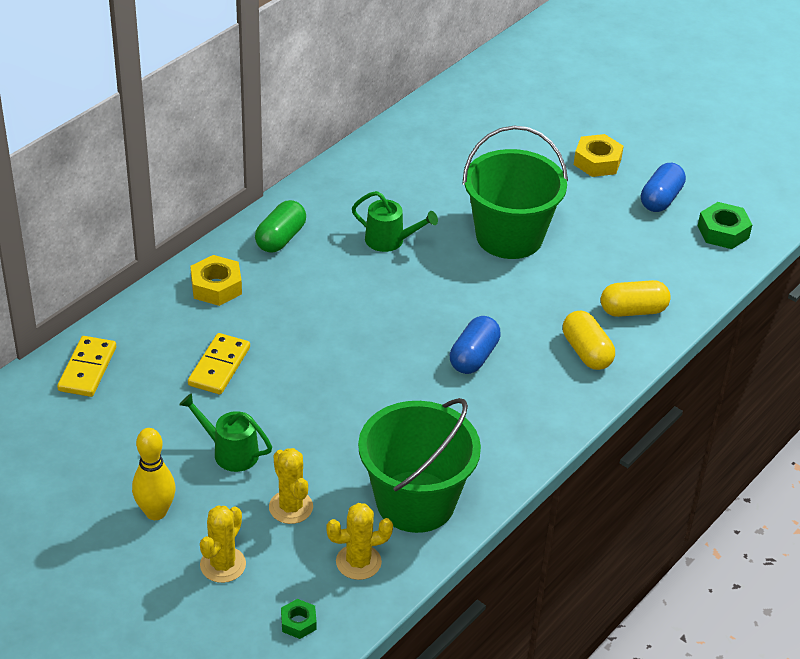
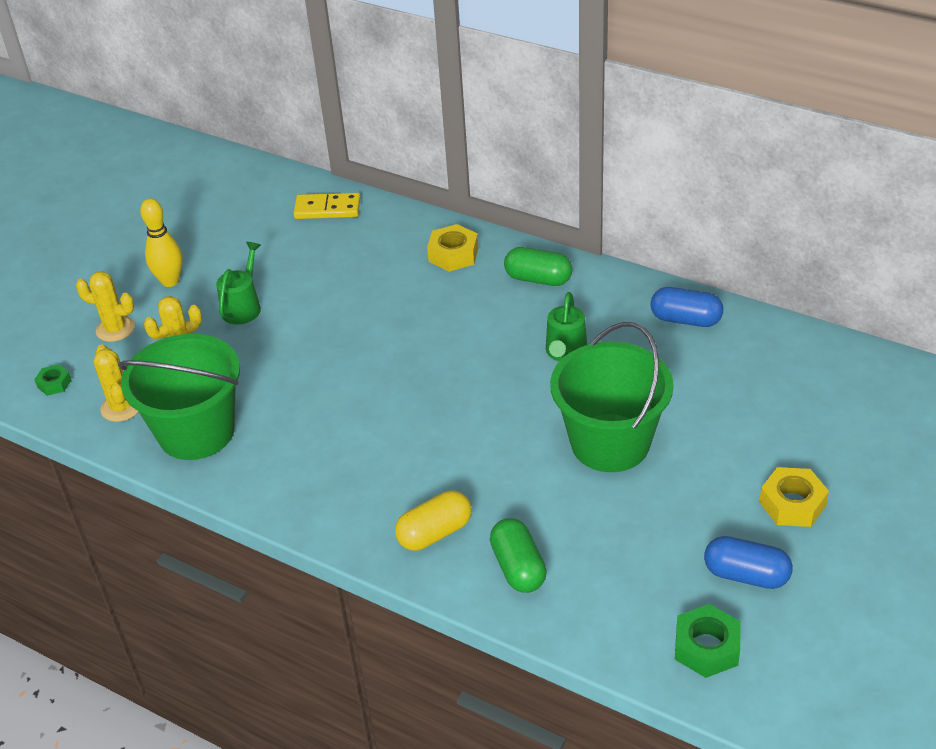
camera: 85 degrees right, 0 degrees up
(219, 366) = (348, 278): yellow domino -> none
(473, 357) = (403, 442): blue capsule -> blue capsule (685, 319)
(633, 310) = (518, 567): yellow capsule -> green capsule

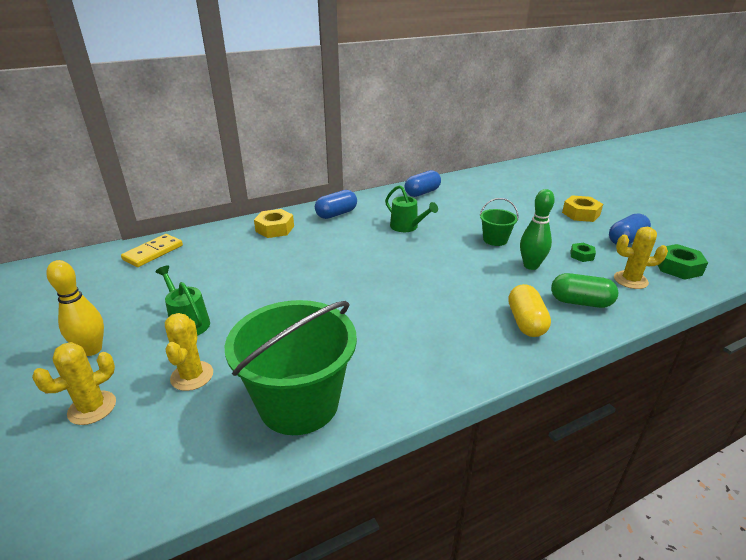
camera: 60 degrees left, 10 degrees down
(54, 384) = (94, 490): green nut -> green nut (581, 255)
(121, 407) = (203, 444): yellow cactus -> yellow cactus (630, 280)
(538, 279) = (336, 214): green capsule -> blue capsule
(569, 498) = (531, 266): none -> green bowling pin
(610, 443) = (495, 240): green bucket -> green bucket, size x0.47

